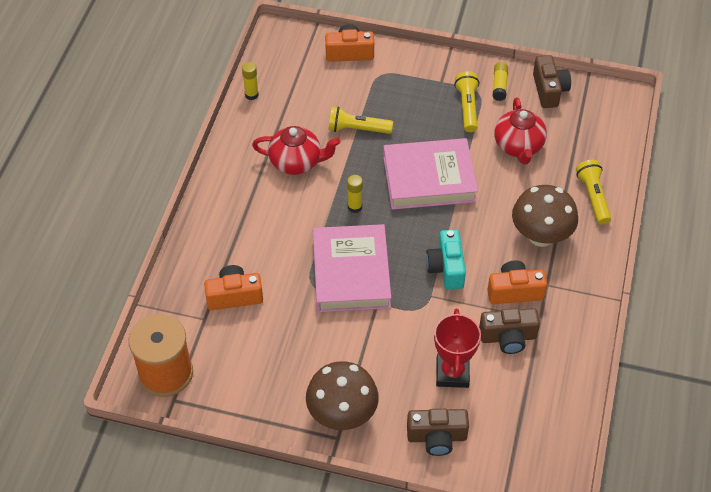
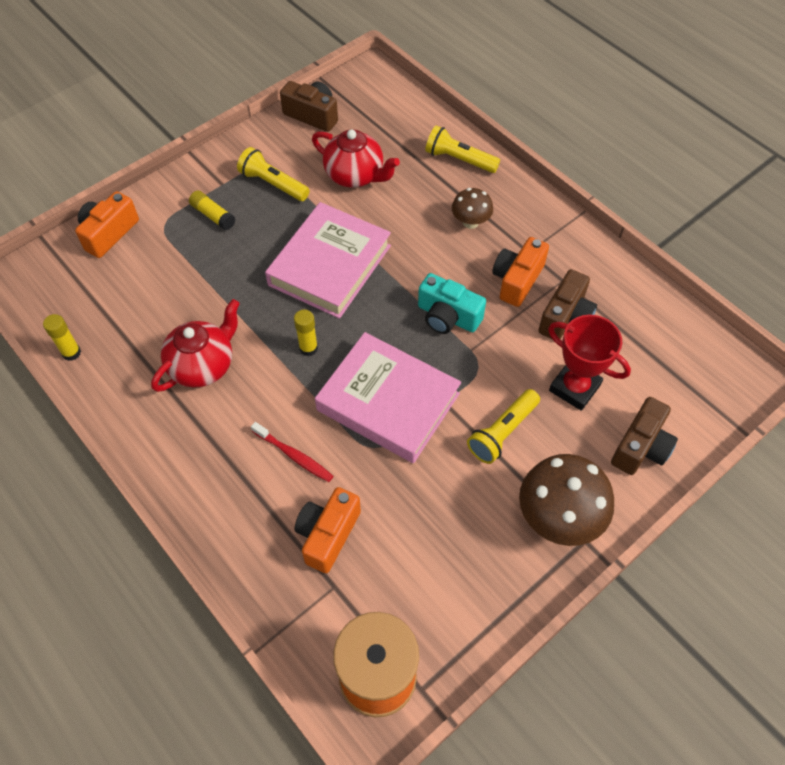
camera: 55 degrees left, 5 degrees up
(273, 247) = (294, 455): none -> red toothbrush
(357, 129) = (212, 286): yellow flashlight -> yellow flashlight (502, 432)
(499, 85) = (271, 145): yellow glue stick -> yellow glue stick (213, 215)
(541, 236) = (470, 222): brown mushroom -> brown mushroom, size x0.56

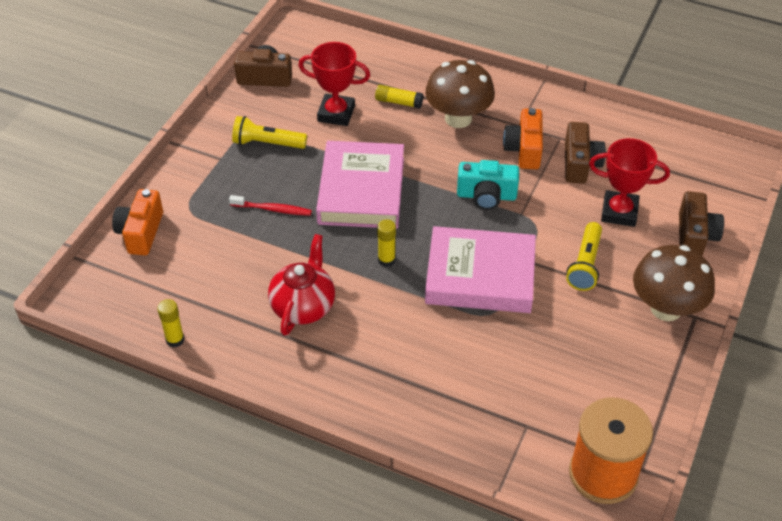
camera: 25 degrees left, 10 degrees down
(213, 215) = (229, 186): yellow glue stick -> yellow glue stick (398, 102)
(294, 455) = (429, 344): red toothbrush -> red toothbrush (272, 209)
(327, 534) = (496, 391): orange camera -> none
(355, 175) = (336, 113): red teapot -> red trophy
(459, 159) = (417, 73): yellow flashlight -> none
(470, 222) = (458, 118): brown mushroom -> brown mushroom, size x1.80

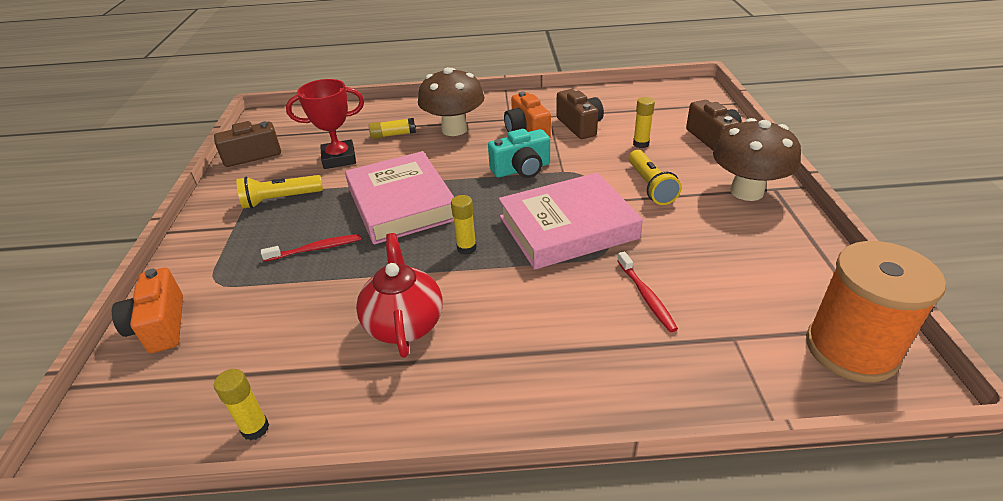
camera: 25 degrees left, 10 degrees down
(491, 365) = (646, 296): none -> red toothbrush
(619, 212) = (641, 144): red trophy -> yellow glue stick

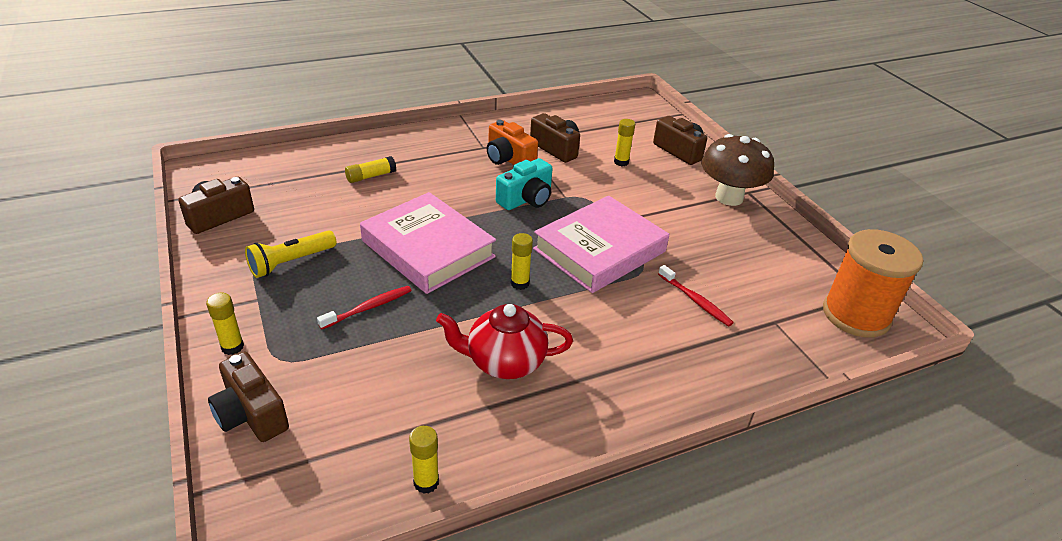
camera: 25 degrees left, 0 degrees up
(160, 326) = (251, 414): orange camera -> brown camera
(187, 264) = (232, 347): none -> yellow glue stick
(339, 158) = (327, 209): red trophy -> none
(404, 323) = (504, 362): red teapot -> red teapot turned 60 degrees counterclockwise
(454, 129) = (433, 164): brown mushroom -> none
(650, 186) = (649, 202): yellow flashlight -> none

